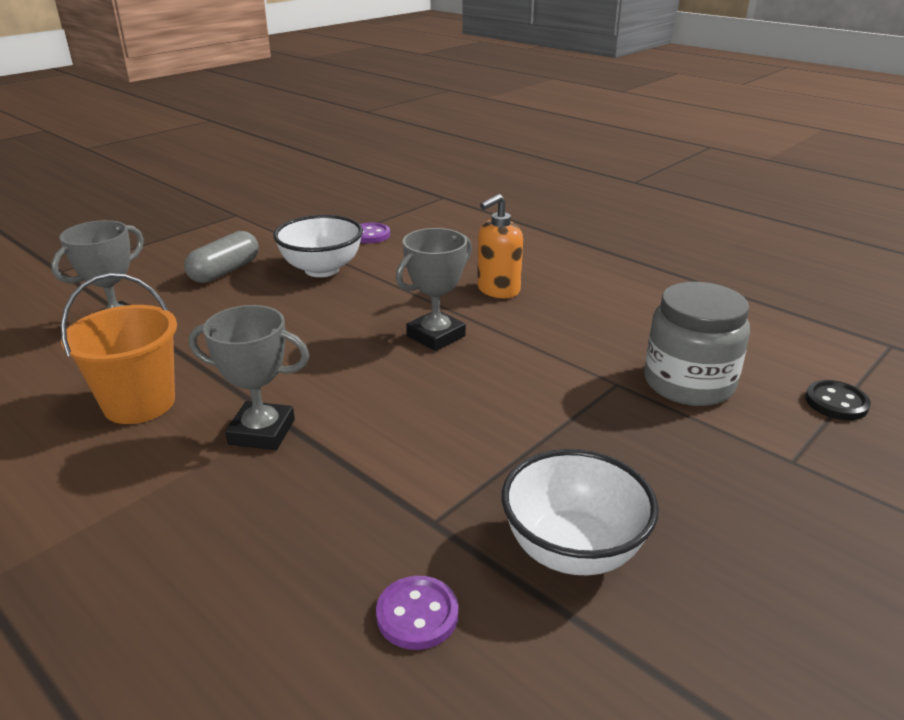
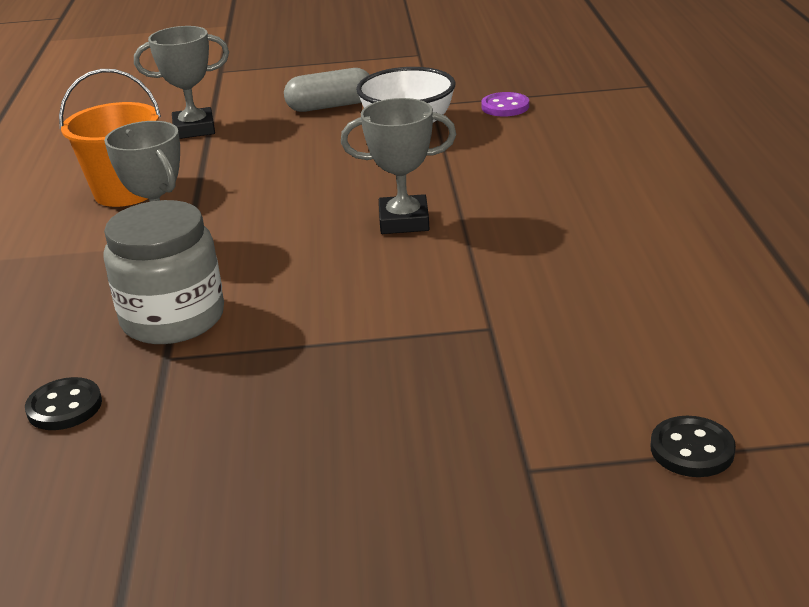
camera: 45 degrees right, 0 degrees up
(417, 615) = (64, 407): purple button -> black button
(498, 290) = (534, 199): orange soap dispenser -> none
(572, 550) = (219, 427): white bowl -> none
(688, 383) = (562, 358): grey jar -> grey jar (173, 318)

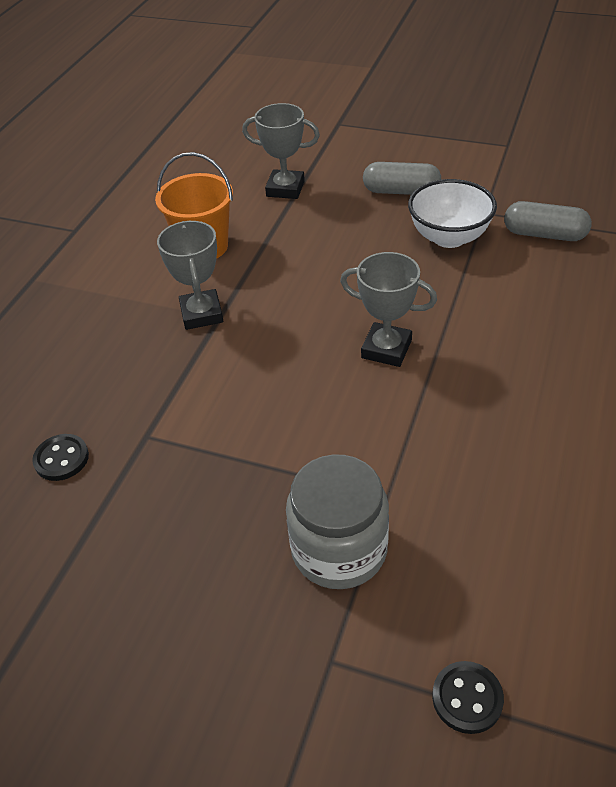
camera: 25 degrees right, 15 degrees up
(173, 318) = (170, 396): grey jar -> grey jar (339, 549)
(505, 107) = (544, 234): purple button -> grey capsule

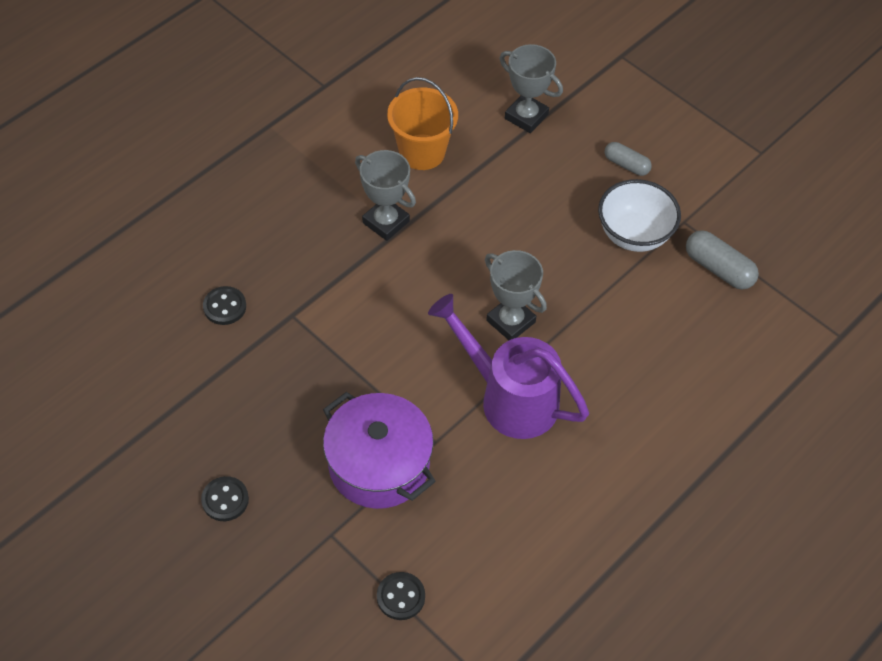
camera: 20 degrees right, 10 degrees up
(169, 682) = (225, 500): none -> black button
(201, 314) = (386, 222): grey trophy -> grey trophy turned 60 degrees counterclockwise
(339, 549) = (379, 464): grey jar -> purple pot
(401, 191) = (626, 165): grey capsule -> grey capsule, size x0.66
(436, 418) = (510, 398): none -> purple watering can

